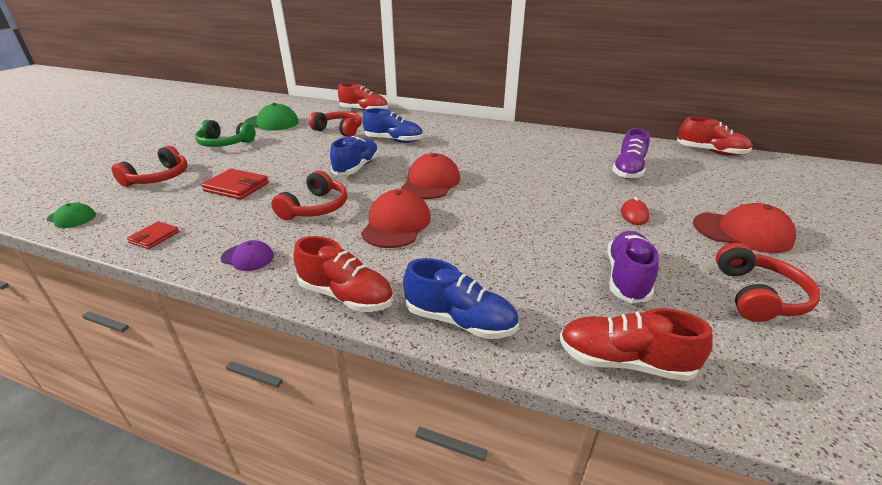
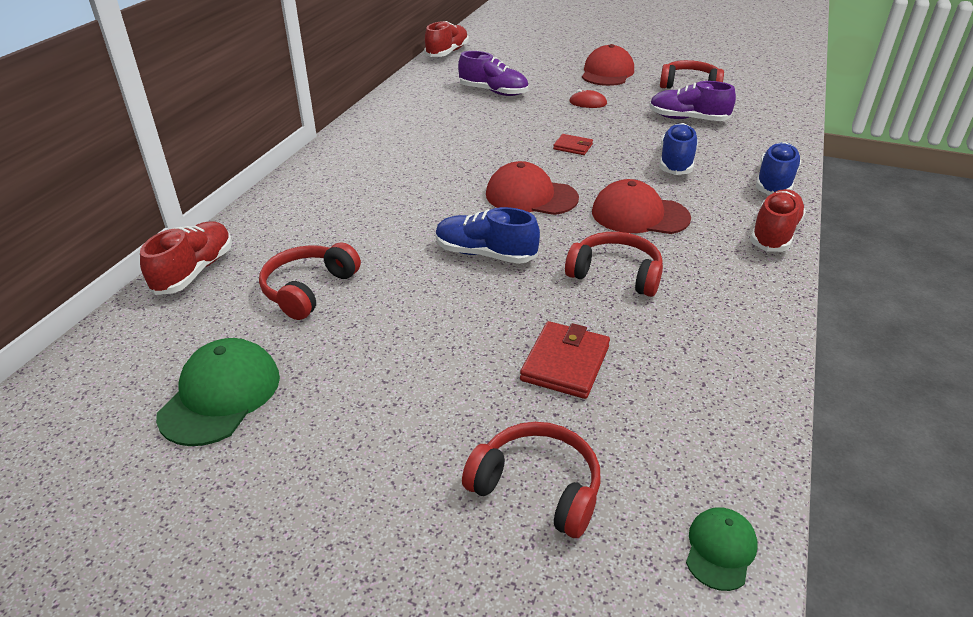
camera: 90 degrees left, 5 degrees up
(154, 237) = (737, 404): red wallet -> red wallet (573, 147)
(225, 143) = (349, 441): green headphones -> none
(247, 257) = (744, 305): purple cap -> none
(394, 140) = (377, 229): blue shoe -> blue shoe (676, 162)
(623, 361) = (779, 132): red shoe -> none

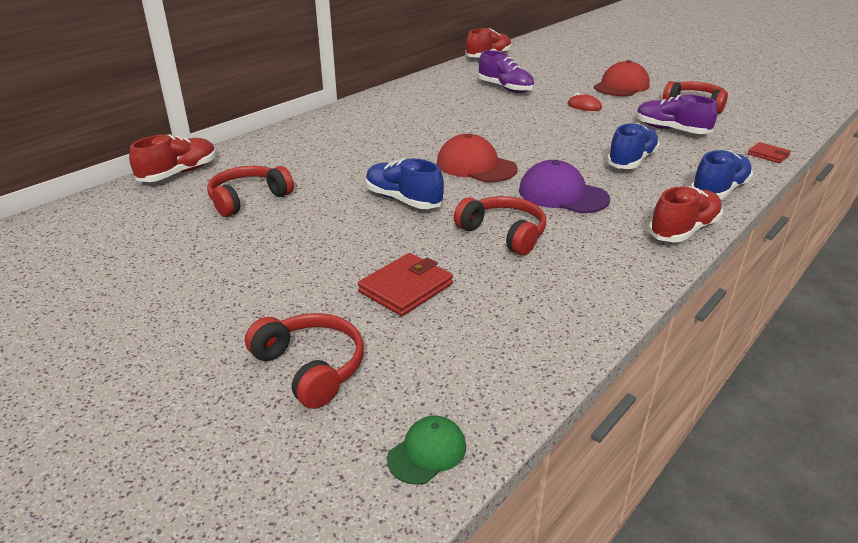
camera: 20 degrees right, 5 degrees down
(221, 395) = (133, 253): green cap -> none
(573, 147) = (543, 136): red wallet -> red wallet (768, 155)
(639, 215) = (562, 194): red cap -> purple cap

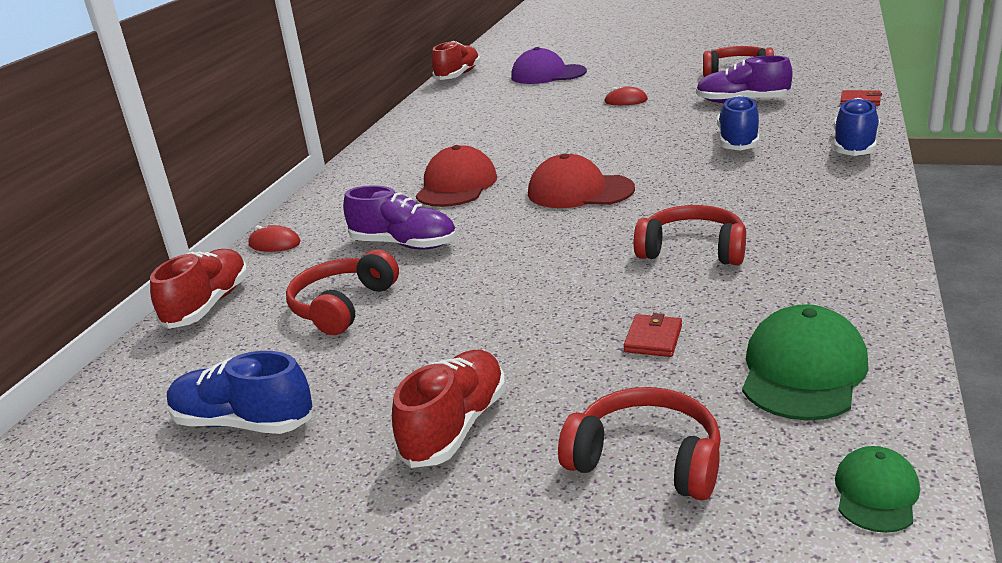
camera: 20 degrees left, 5 degrees down
(254, 145) = (274, 243): none -> red mouse
(403, 200) = (539, 250): blue shoe -> blue shoe (243, 422)
(406, 288) = (653, 339): red wallet -> red wallet, size x0.60
(478, 348) = (803, 371): none -> green cap
(505, 88) = (517, 104): purple shoe -> purple shoe (404, 244)
(562, 194) = (707, 193): purple cap -> purple cap (548, 74)
(621, 86) = (641, 72): red cap -> red cap (456, 186)
(683, 230) = (865, 192): red shoe -> red shoe (455, 426)

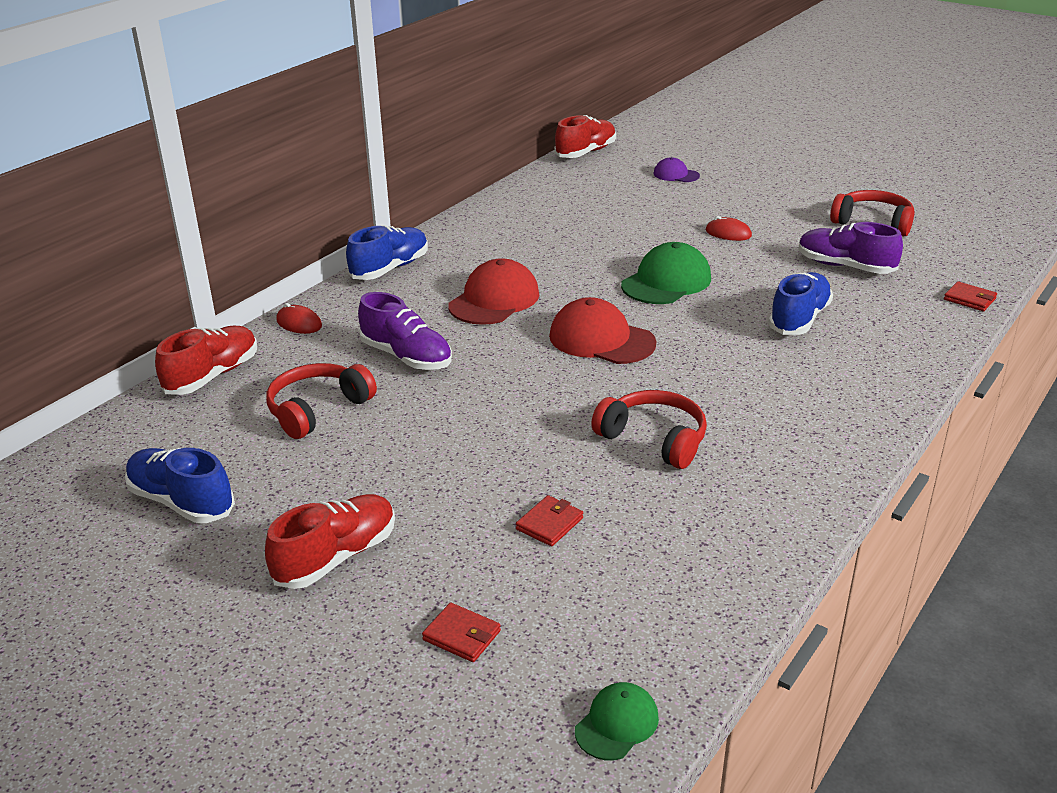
camera: 15 degrees right, 5 degrees up
(548, 74) = (676, 175): purple cap -> purple cap, size x0.55
(646, 460) = (461, 635): red headphones -> red wallet
(803, 371) = (650, 595): green cap -> green cap (666, 282)
(854, 146) = (911, 358): blue shoe -> blue shoe (390, 268)

